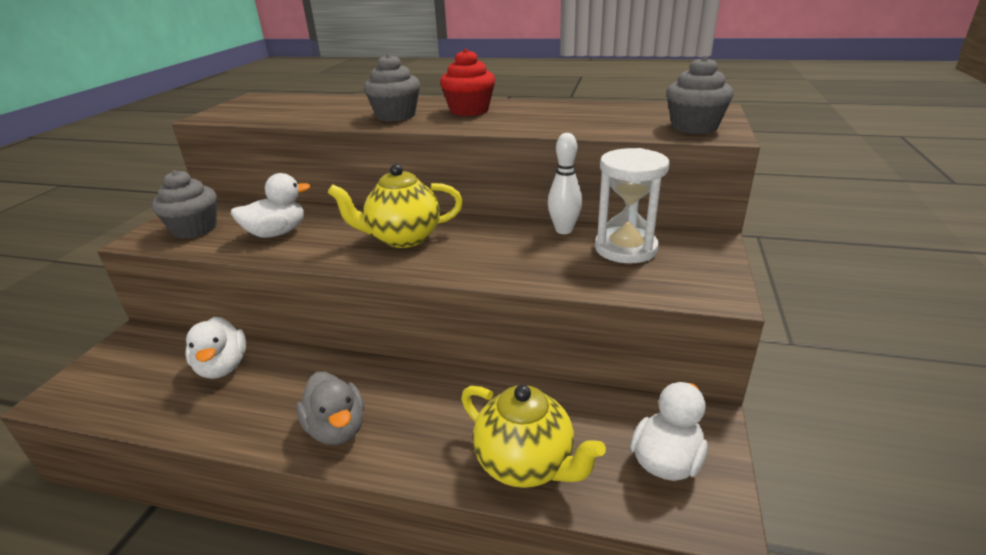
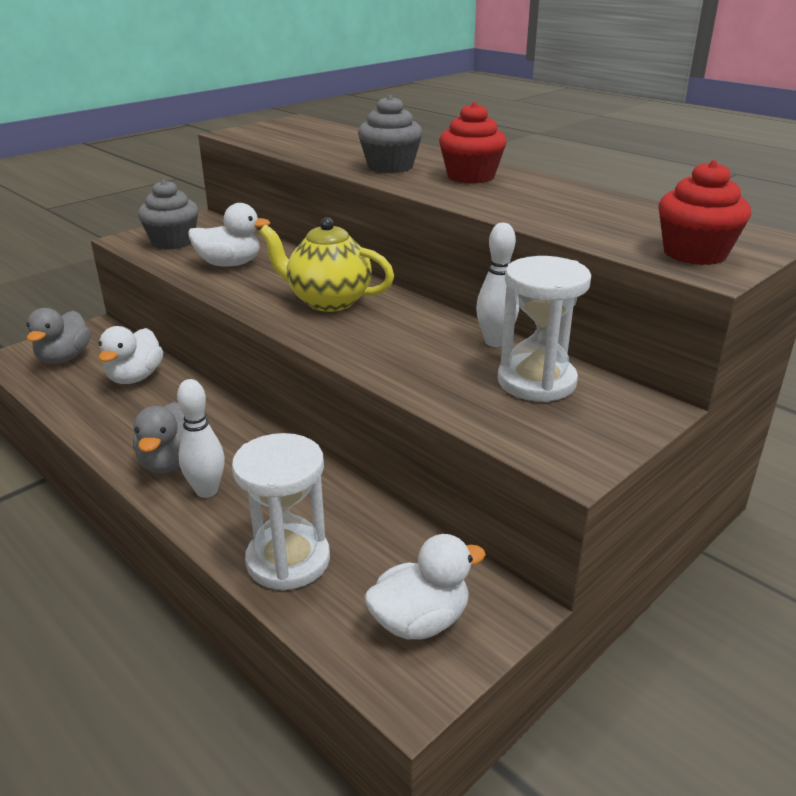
camera: 30 degrees right, 0 degrees up
(123, 376) = (64, 358): none -> grey duck
(397, 439) = (207, 491): none -> white bowling pin
(526, 464) = (288, 560): yellow teapot -> white hourglass
(694, 127) = (694, 253): grey cupcake -> red cupcake

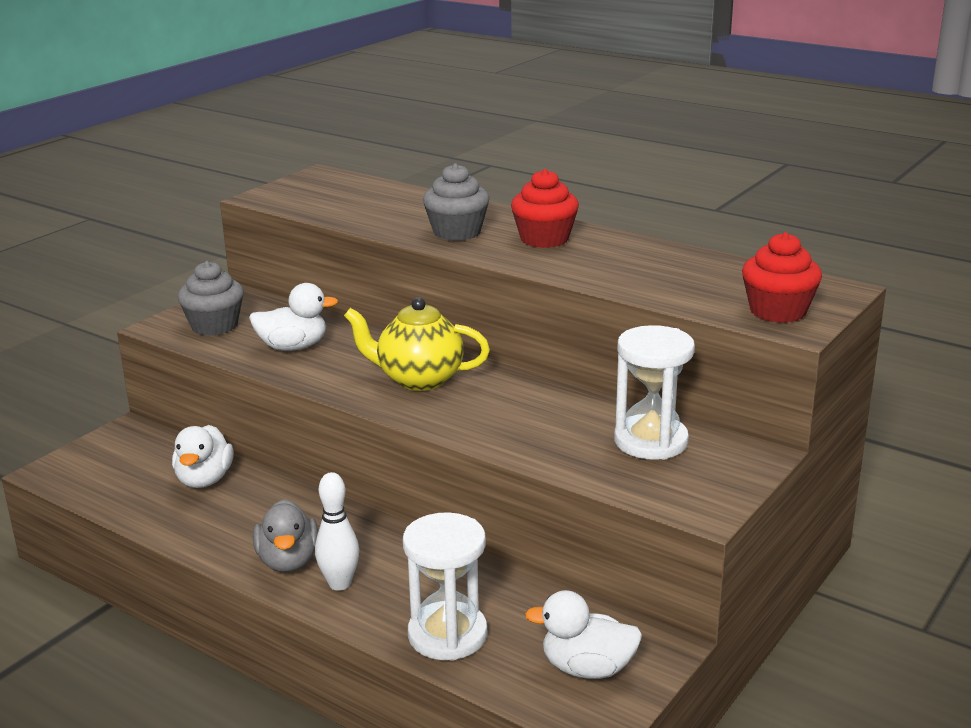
camera: 10 degrees left, 5 degrees down
(64, 358) = (111, 467): grey duck -> none
(420, 621) = (587, 668): white duck -> white duck turned 135 degrees counterclockwise
(495, 342) = (600, 406): white bowling pin -> none

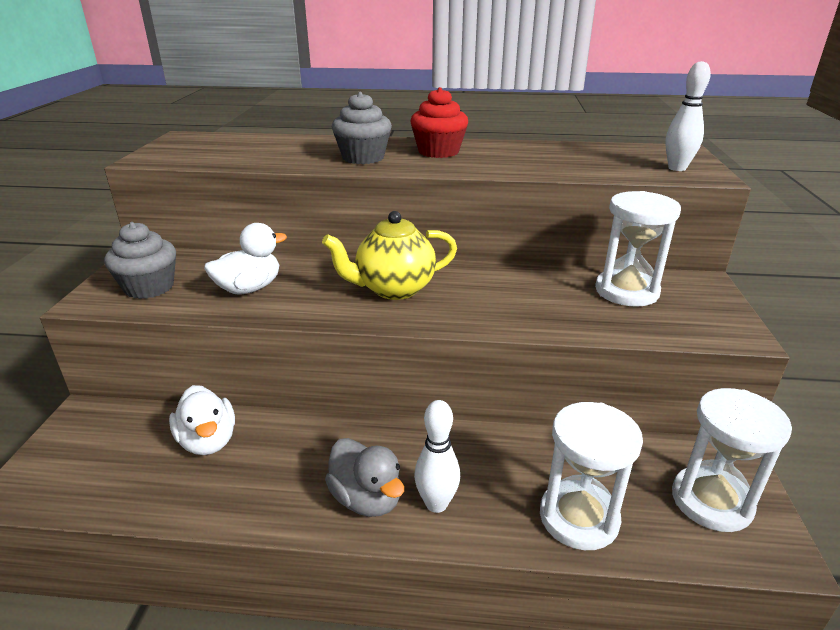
camera: 30 degrees left, 5 degrees up
(587, 668) = (711, 501): white duck -> white hourglass
(778, 311) = (677, 168): red cupcake -> white bowling pin

